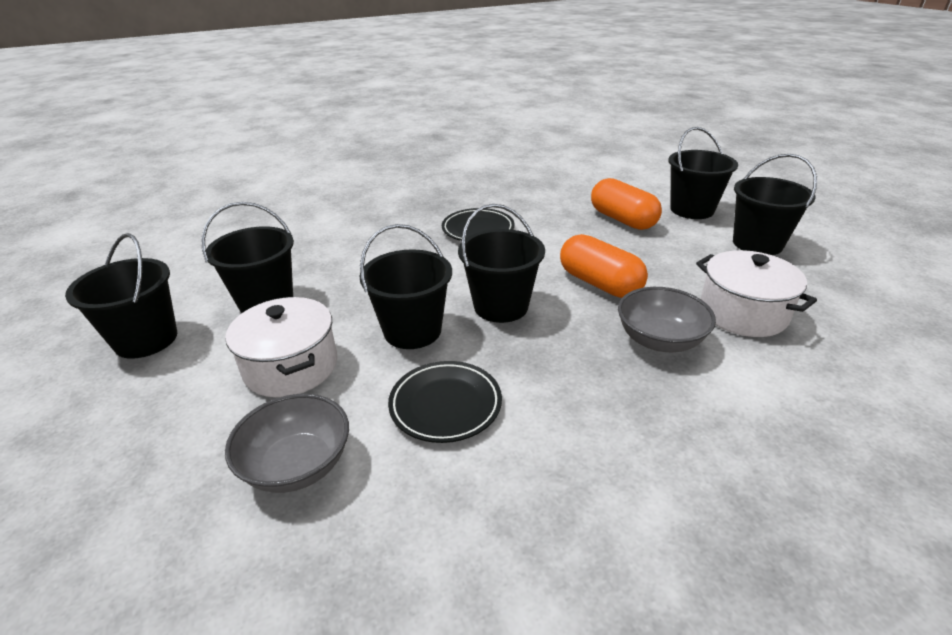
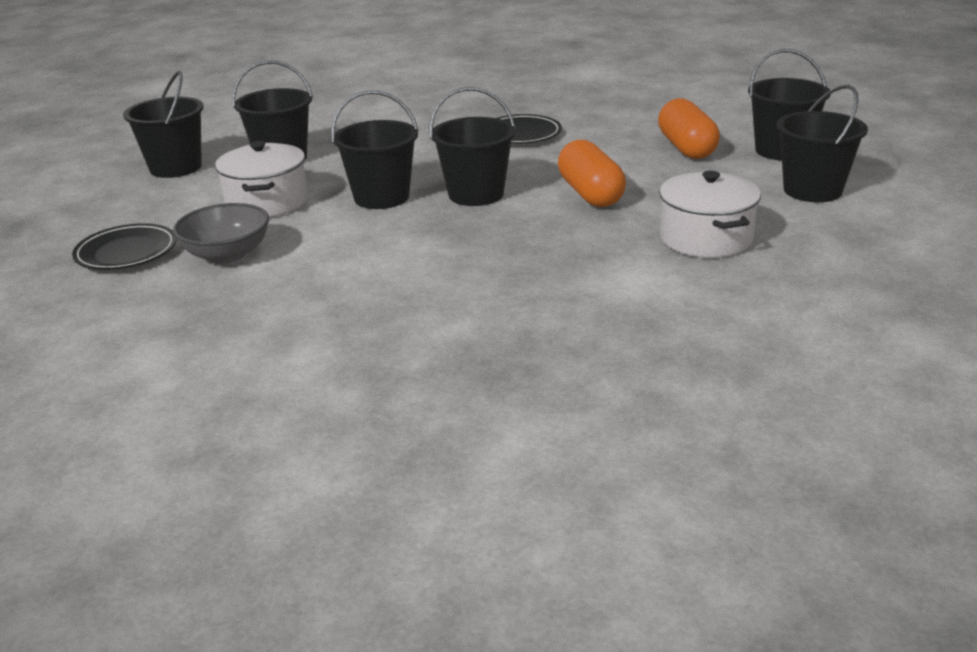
camera: 25 degrees right, 5 degrees down
(445, 405) = (361, 245): black plate -> black plate (126, 253)
(659, 340) = (593, 241): grey bowl -> none

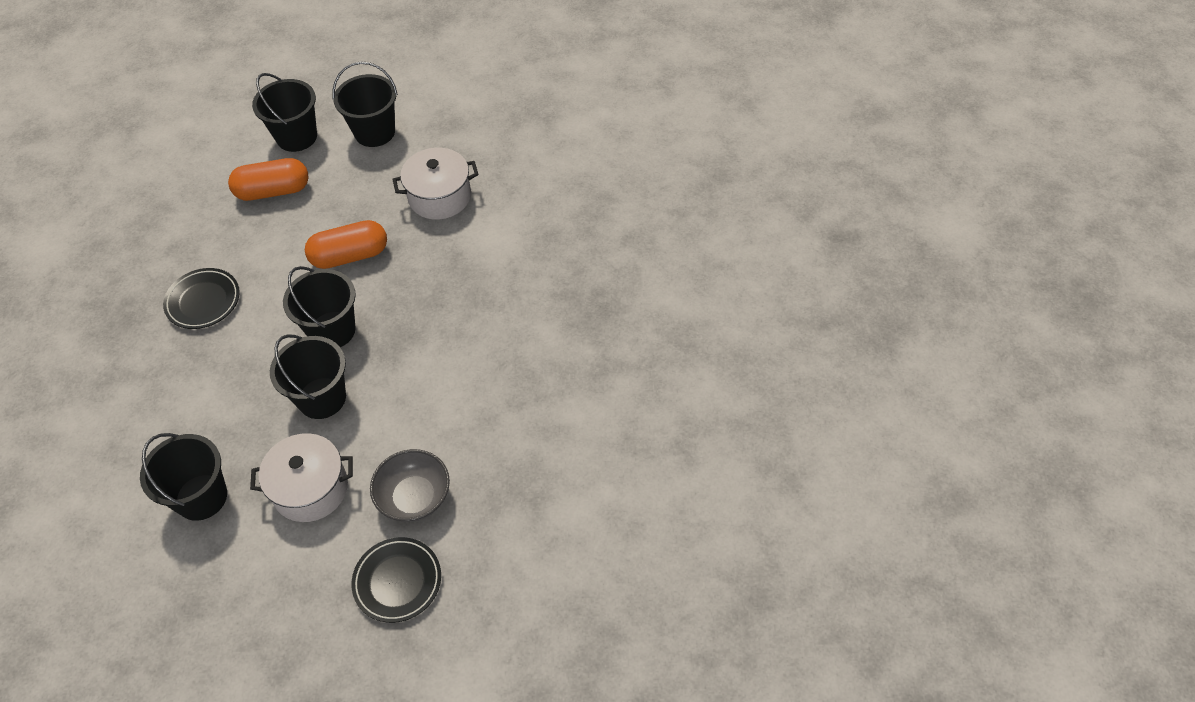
camera: 90 degrees left, 25 degrees up
(175, 168) = (196, 597): black bucket -> none

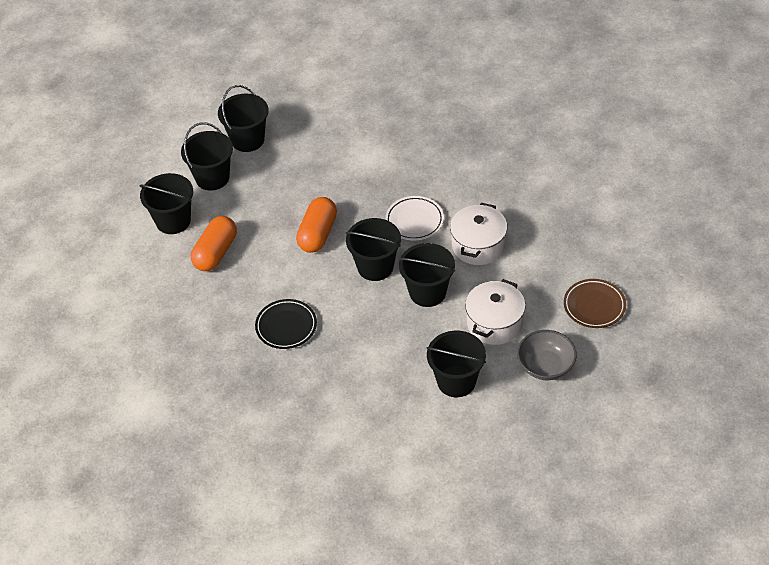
camera: 55 degrees left, 5 degrees down
(397, 581) = (594, 306): black plate -> brown plate
(414, 497) = (541, 275): grey bowl -> grey bowl (545, 366)
(424, 328) = (414, 221): none -> white plate
(439, 196) = (308, 168): white pot -> white pot (478, 245)
(447, 128) = (247, 140): none -> black bucket

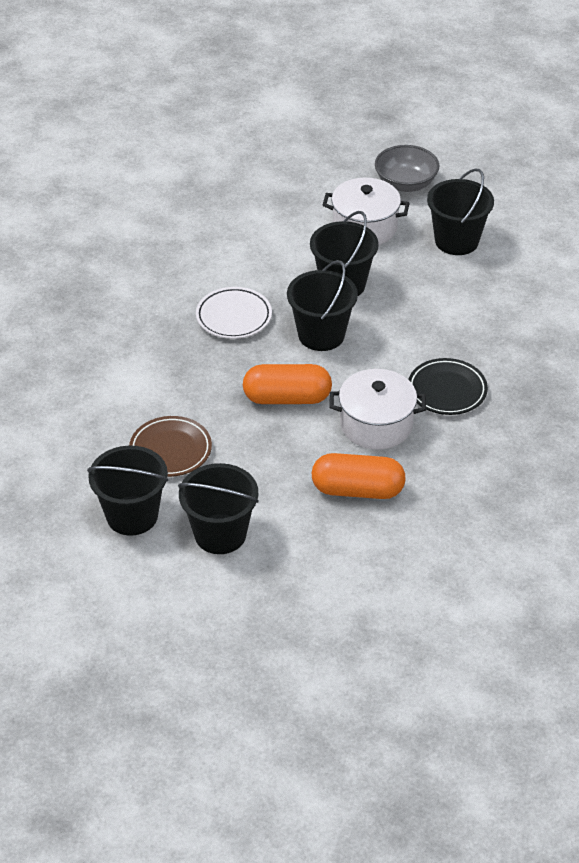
camera: 110 degrees left, 5 degrees down
(173, 221) = (317, 553): black bucket -> none
(478, 245) = (254, 258): white pot -> white pot (376, 424)
(594, 306) = (310, 163): brown plate -> brown plate (170, 450)

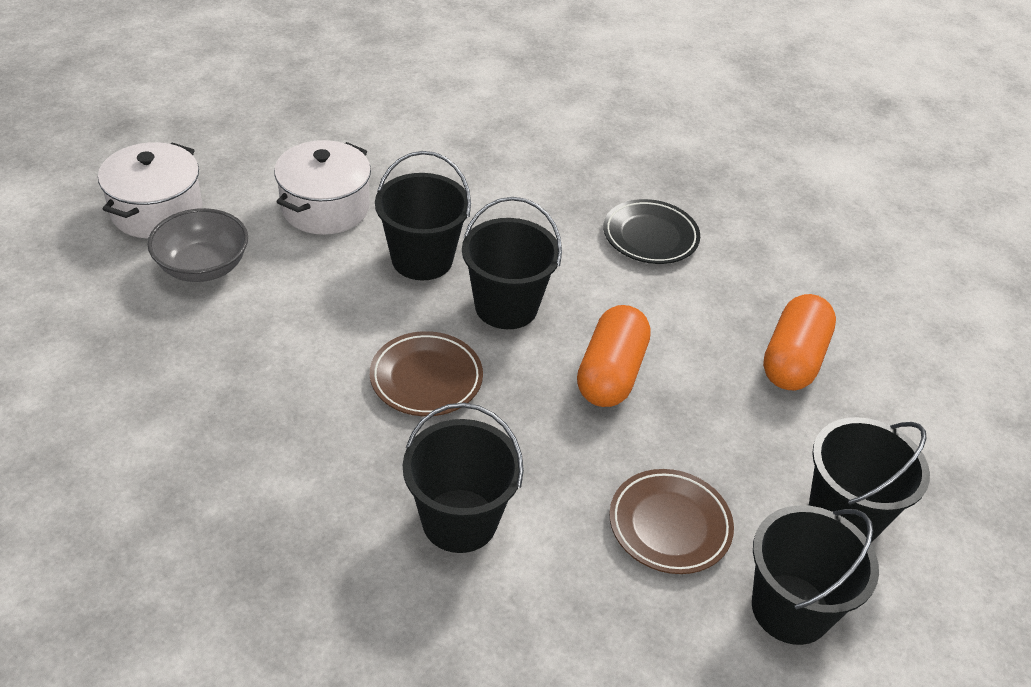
camera: 75 degrees left, 0 degrees up
(234, 317) = (426, 378): white plate -> brown plate
(376, 424) = (686, 309): white pot -> white pot (157, 211)
(405, 184) = (268, 151): grey bowl -> grey bowl (203, 267)
(456, 241) = (400, 148): black bucket -> black bucket (459, 520)

